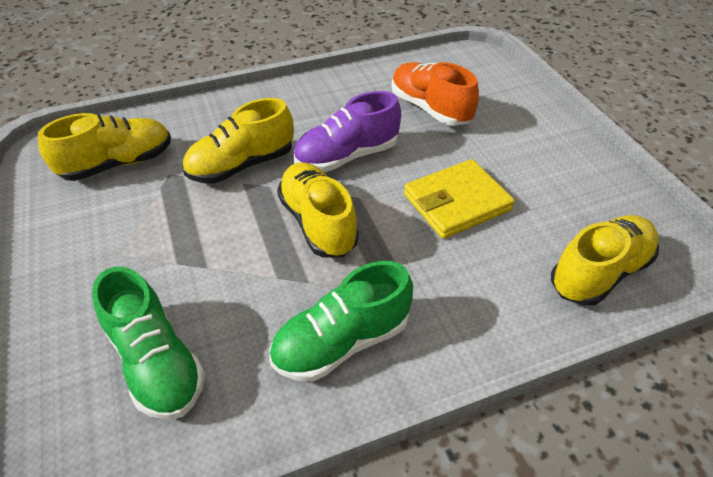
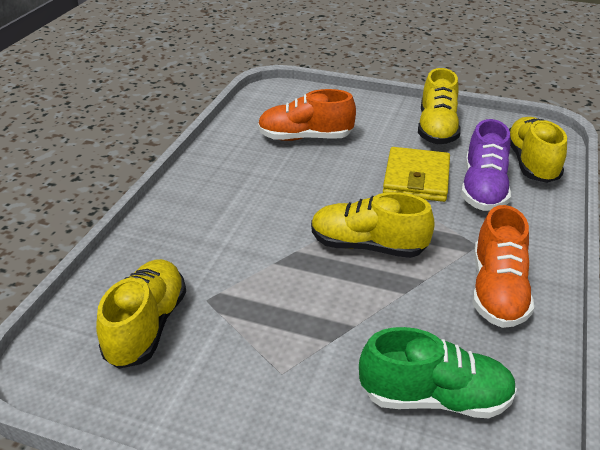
camera: 50 degrees left, 10 degrees down
(241, 165) = (251, 253): yellow shoe -> yellow shoe (437, 129)
(341, 342) = (497, 291): green shoe -> orange shoe
(347, 156) = (309, 198): purple shoe -> purple shoe (483, 189)

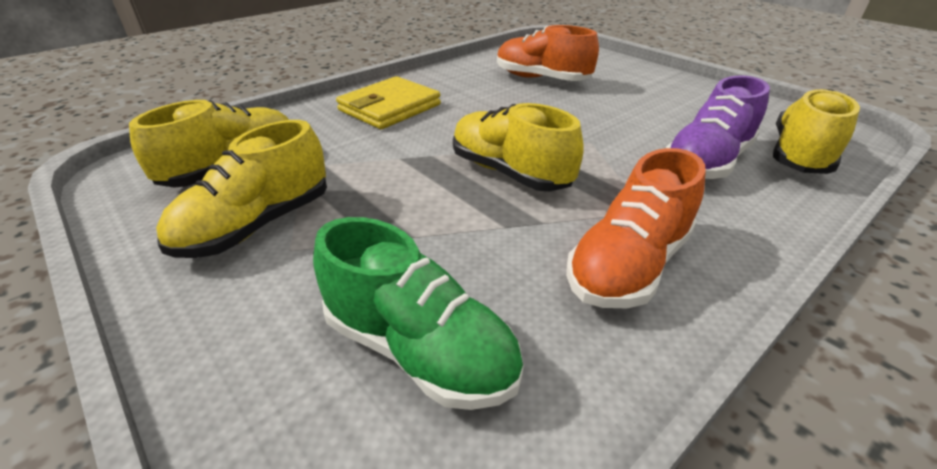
camera: 30 degrees right, 0 degrees up
(416, 178) = (628, 133): yellow wallet -> yellow wallet (389, 108)
(437, 129) = (696, 101): yellow shoe -> yellow shoe (257, 226)

